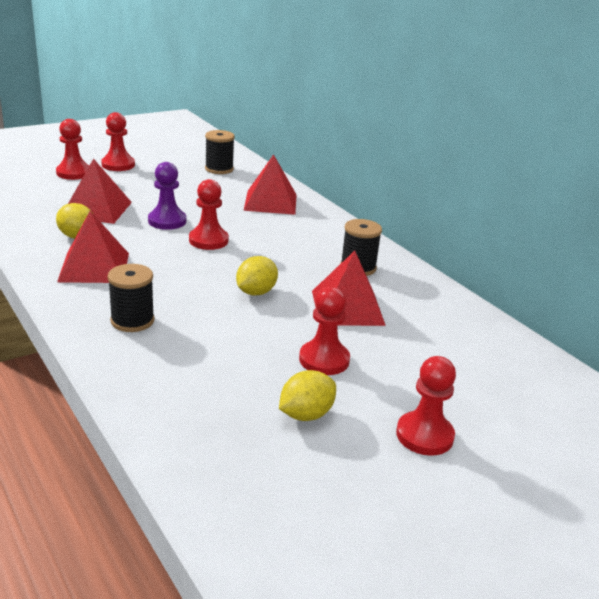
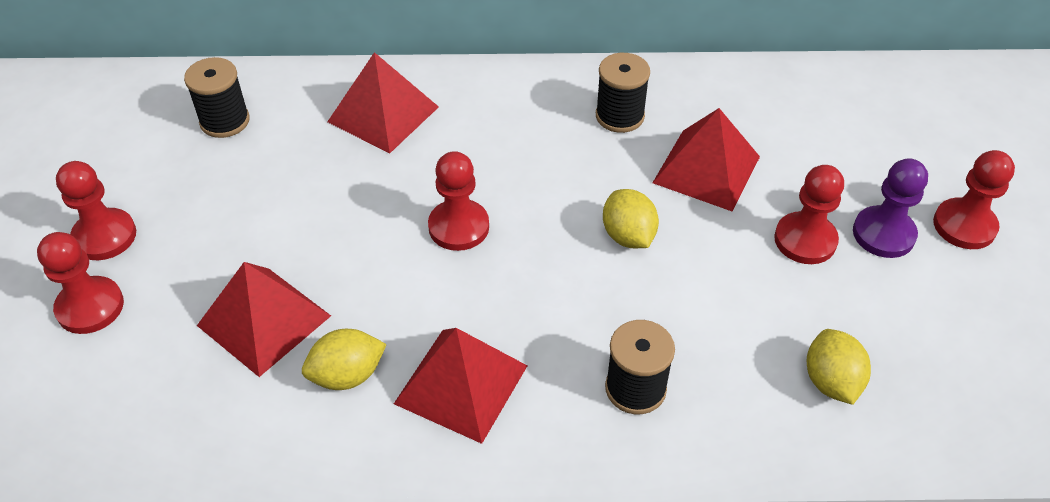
camera: 55 degrees left, 20 degrees up
(167, 221) = (366, 249): purple pawn -> purple pawn (883, 234)
(306, 414) = (899, 301): yellow lemon -> yellow lemon (831, 381)

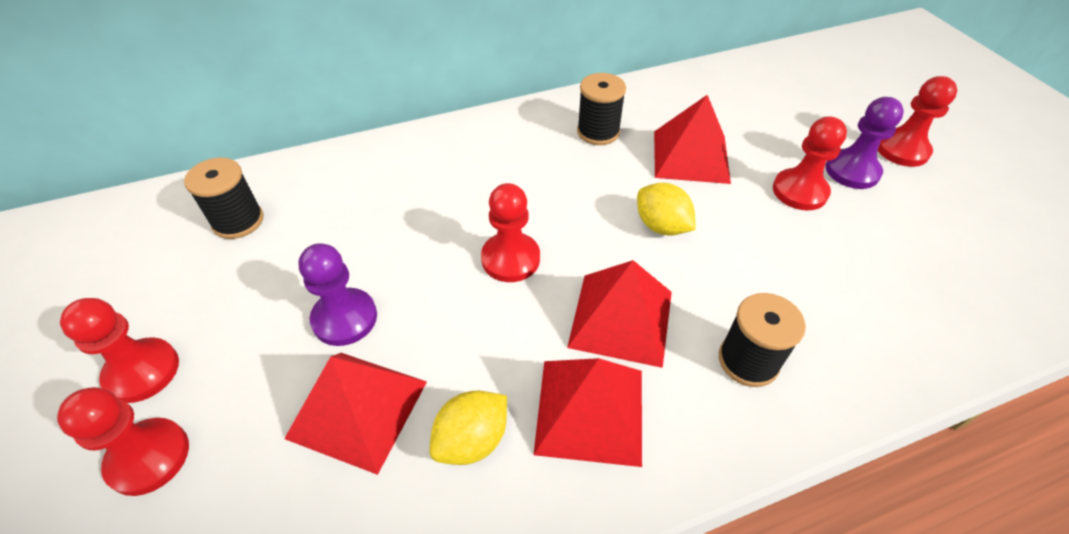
camera: 20 degrees left, 0 degrees up
(284, 239) = (345, 318): none -> purple pawn
(383, 114) = (392, 178): red pyramid -> red pyramid (621, 318)
(831, 381) = (897, 301): yellow lemon -> none

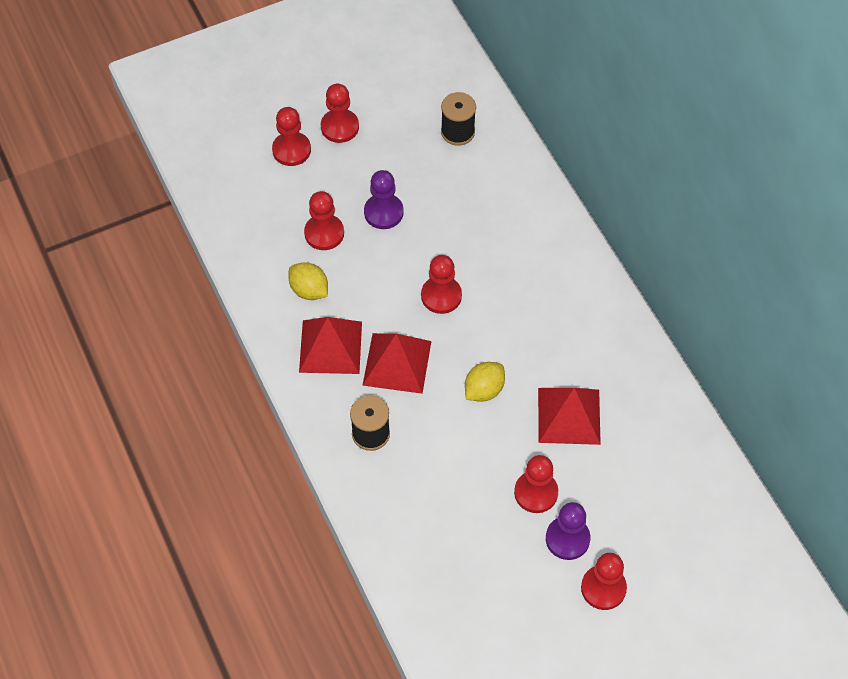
camera: 85 degrees right, 10 degrees up
(357, 409) = (324, 233): red pyramid -> red pawn
(598, 132) = (591, 347): black spool -> none

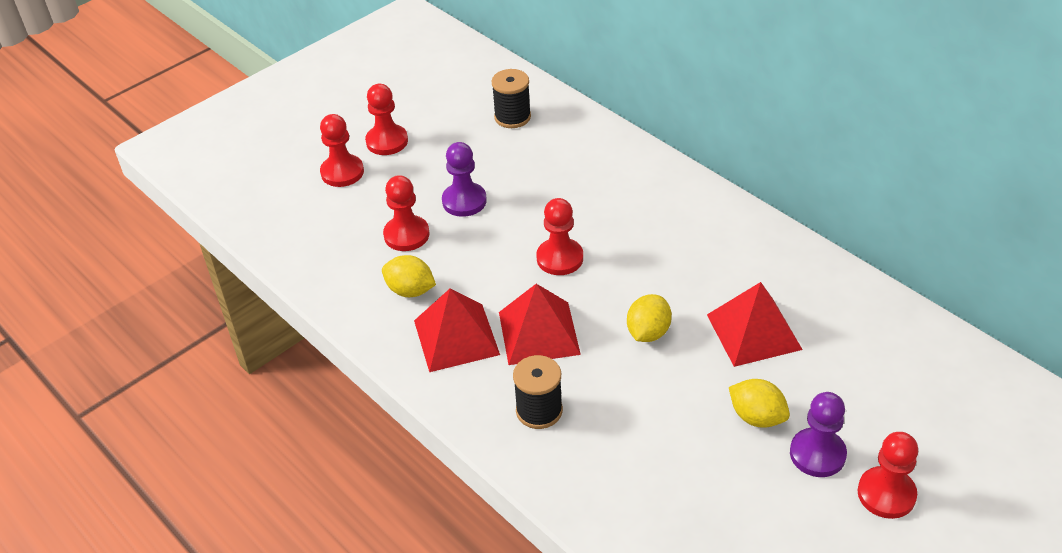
camera: 15 degrees left, 15 degrees down
(536, 493) = (757, 417): red pawn -> yellow lemon

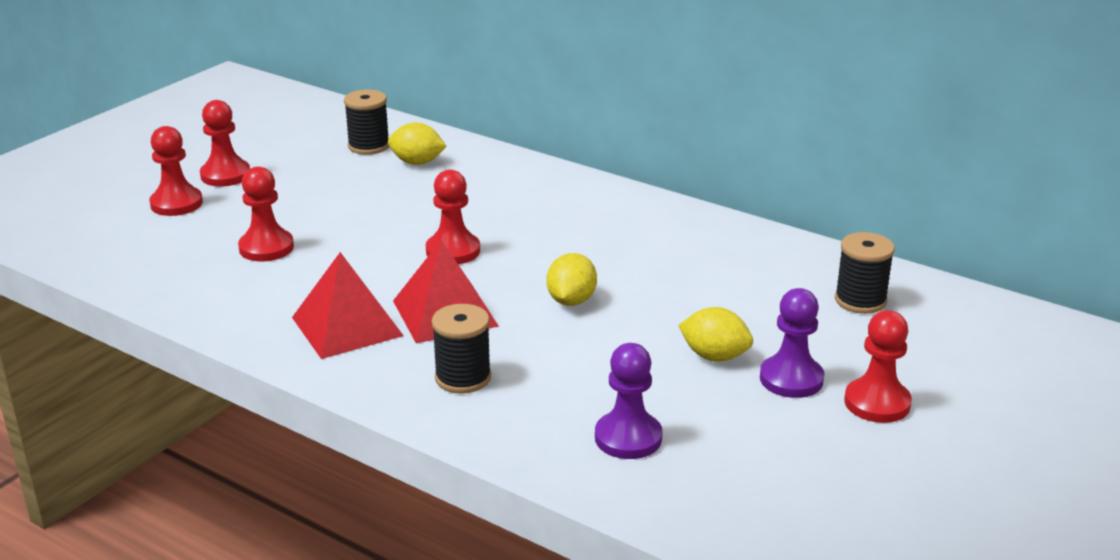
camera: 15 degrees left, 15 degrees down
(410, 290) = (282, 293): yellow lemon -> yellow lemon (417, 162)
(464, 201) = (329, 215): purple pawn -> purple pawn (628, 438)
(753, 331) = (688, 289): red pyramid -> none
(906, 367) = (860, 300): none -> black spool

